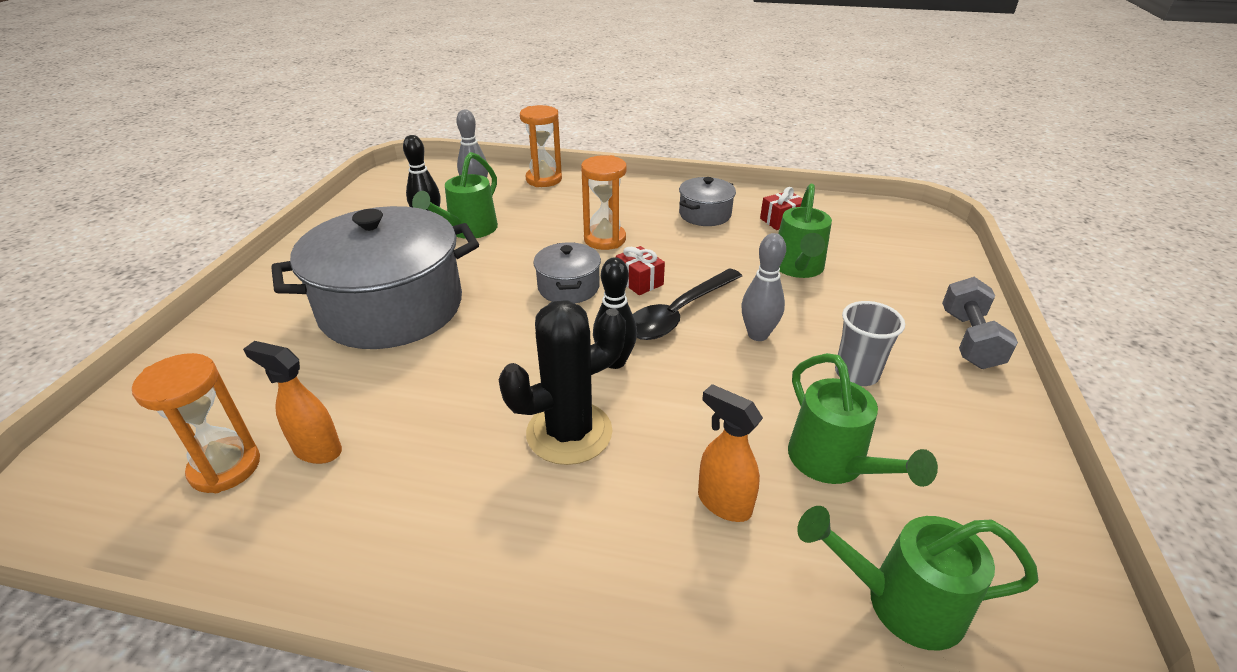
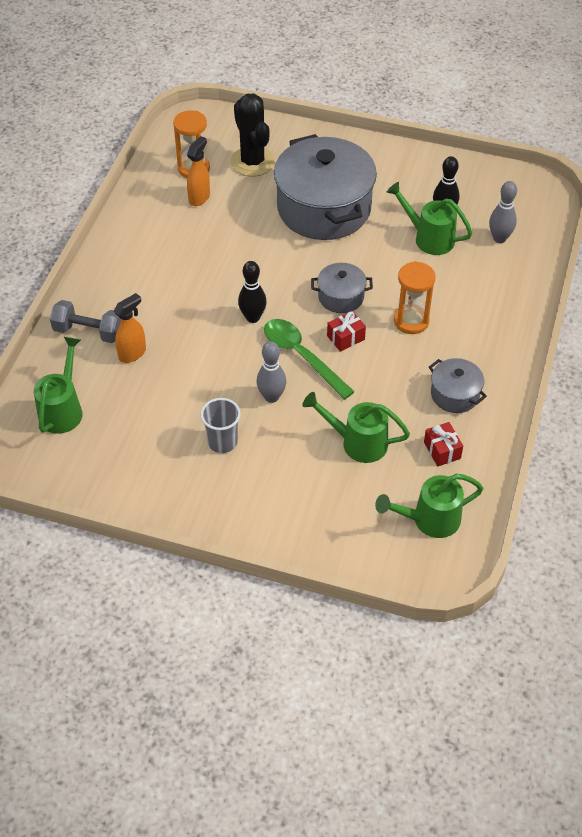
camera: 95 degrees right, 15 degrees up
(544, 179) = (527, 283): orange hourglass -> none
(569, 433) = (194, 294): black cactus -> black cactus (252, 162)
(678, 313) = (302, 356): black spoon -> green spoon
(834, 464) = (148, 407): green watering can -> green watering can (429, 520)
(969, 340) = (249, 524): grey dumbbell -> grey dumbbell (89, 331)

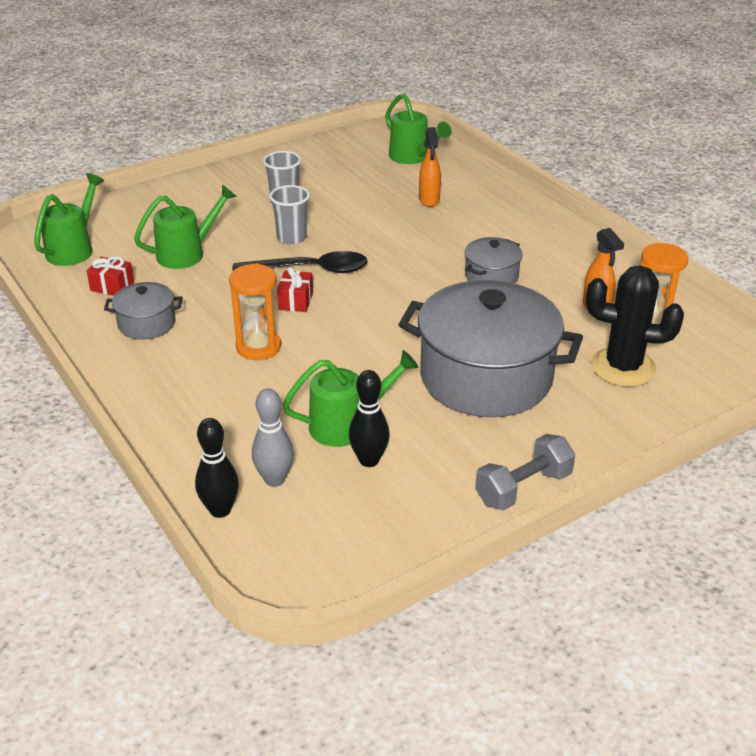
camera: 130 degrees right, 15 degrees down
(89, 331) = (480, 192): grey dumbbell -> grey dumbbell (523, 488)
(252, 317) = (390, 266): black bowling pin -> black bowling pin (220, 510)
(271, 397) = (292, 237): grey bowling pin -> grey cup
(302, 356) = (310, 270): green spoon -> black spoon
(341, 297) = (347, 323): grey pot -> grey pot (491, 276)

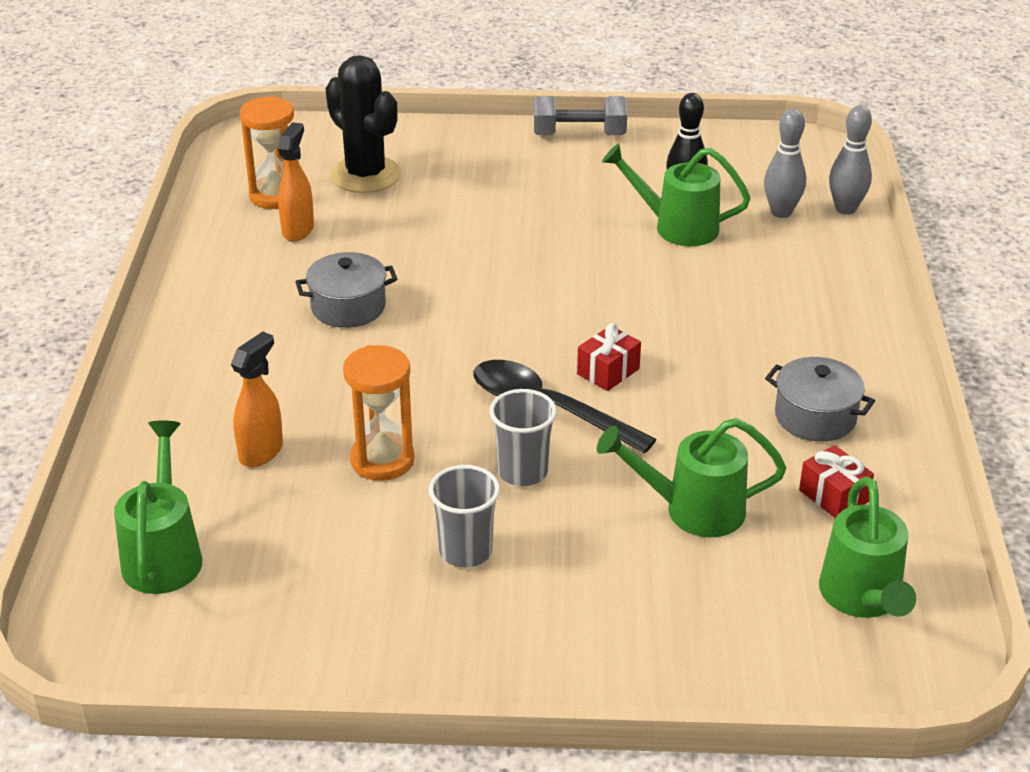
camera: 145 degrees left, 0 degrees up
(74, 249) = (862, 599): green watering can -> green watering can turned 60 degrees counterclockwise
(220, 510) = (845, 209): black bowling pin -> grey bowling pin
(258, 347) = (700, 333): orange hourglass -> orange hourglass (382, 460)
(486, 377) = (500, 215): grey pot -> none

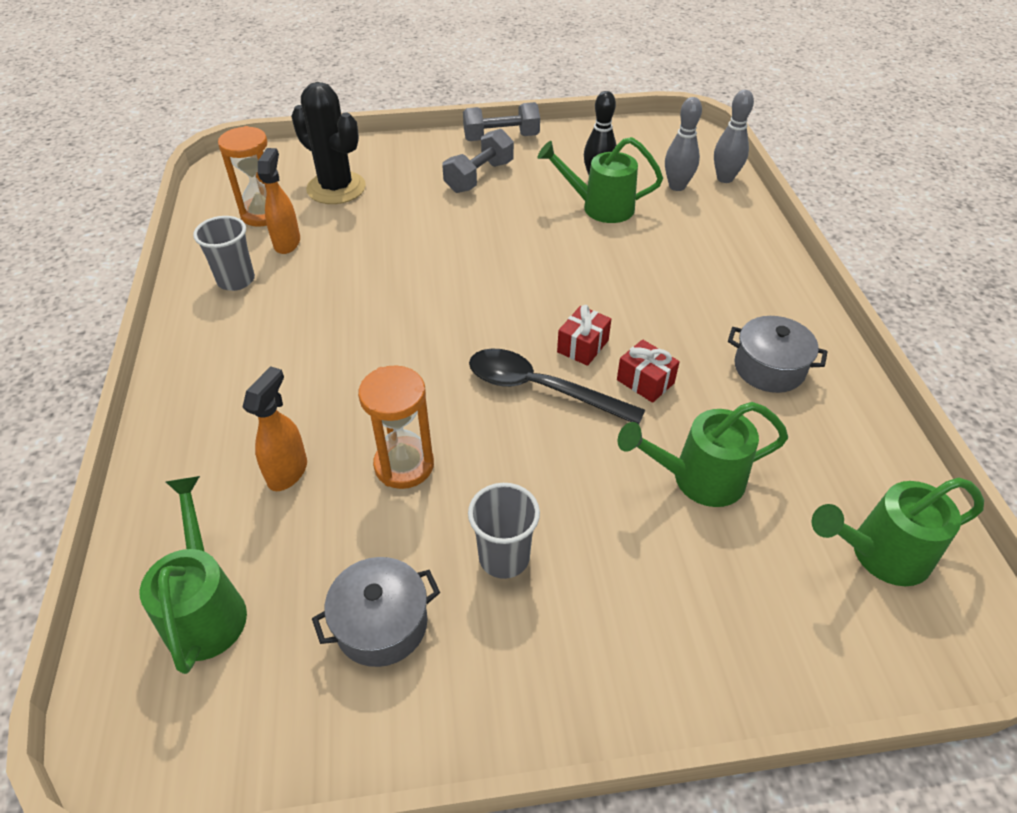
camera: 10 degrees left, 10 degrees up
(348, 307) = (343, 310): grey pot -> grey pot (381, 624)
(522, 472) = (535, 460): grey cup -> grey cup (236, 280)
(539, 178) = (479, 177): none -> grey dumbbell
(833, 496) = (813, 446): red gift -> red gift (645, 381)
(862, 599) = (879, 554): green watering can -> green watering can turned 90 degrees clockwise

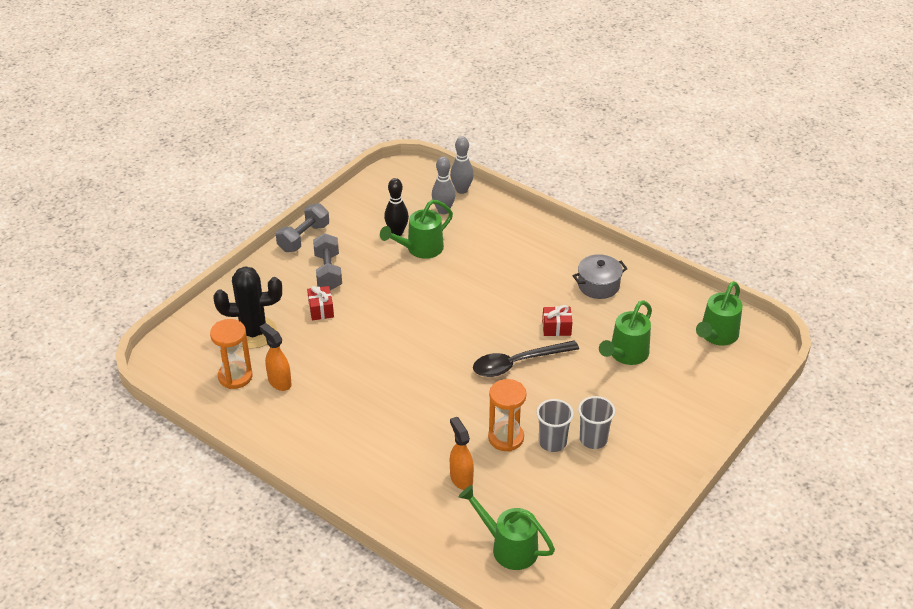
camera: 45 degrees left, 5 degrees down
(236, 280) = (285, 421): grey cup -> grey cup (552, 442)
(381, 624) = (581, 496): grey pot -> none
(582, 346) = (509, 330): red gift -> red gift (321, 310)

